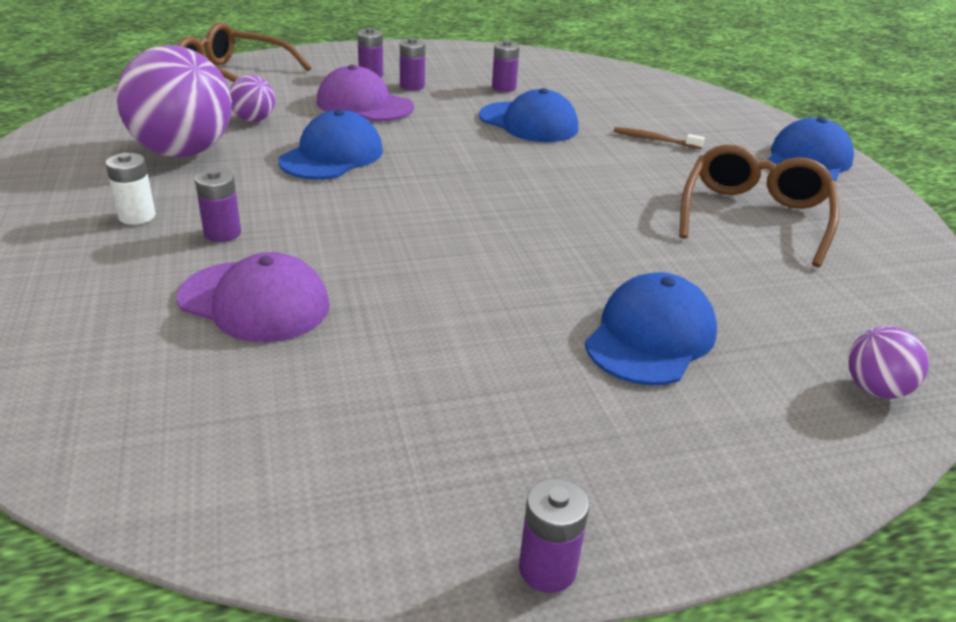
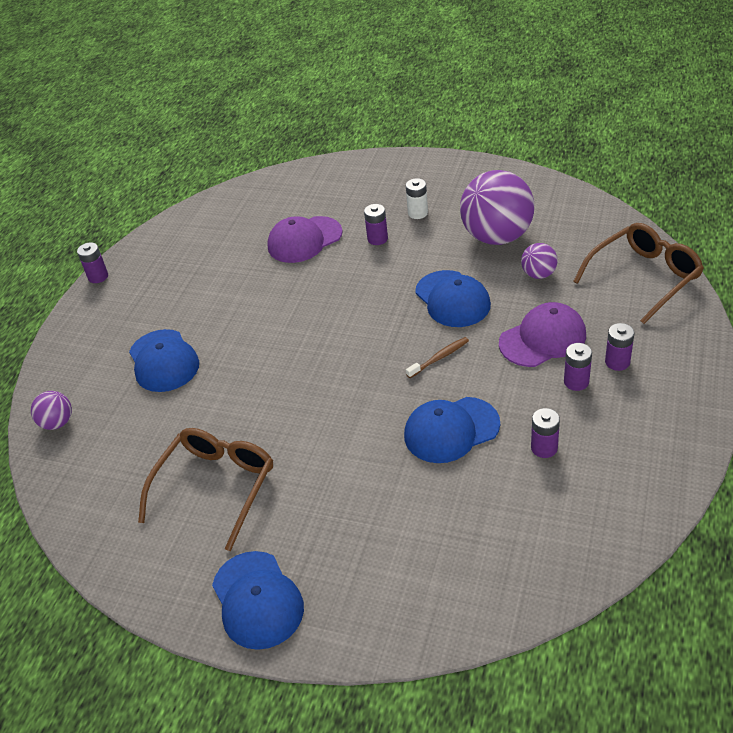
camera: 130 degrees right, 10 degrees up
(655, 140) = (367, 503): brown toothbrush -> brown toothbrush (439, 358)
(754, 216) = (215, 487): brown glasses -> brown glasses turned 120 degrees counterclockwise

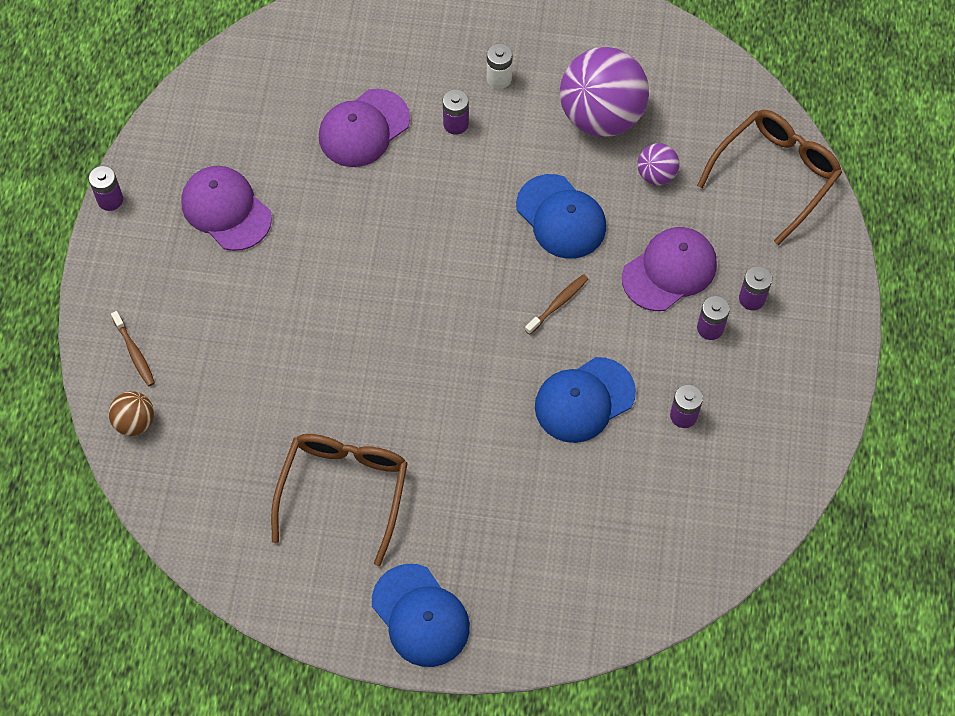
camera: 15 degrees left, 20 degrees up
(57, 423) = (135, 422): purple ball -> brown ball
(76, 374) = (134, 352): none -> brown toothbrush
(163, 361) = (236, 327): blue cap -> none
(182, 285) = (226, 210): none -> purple cap

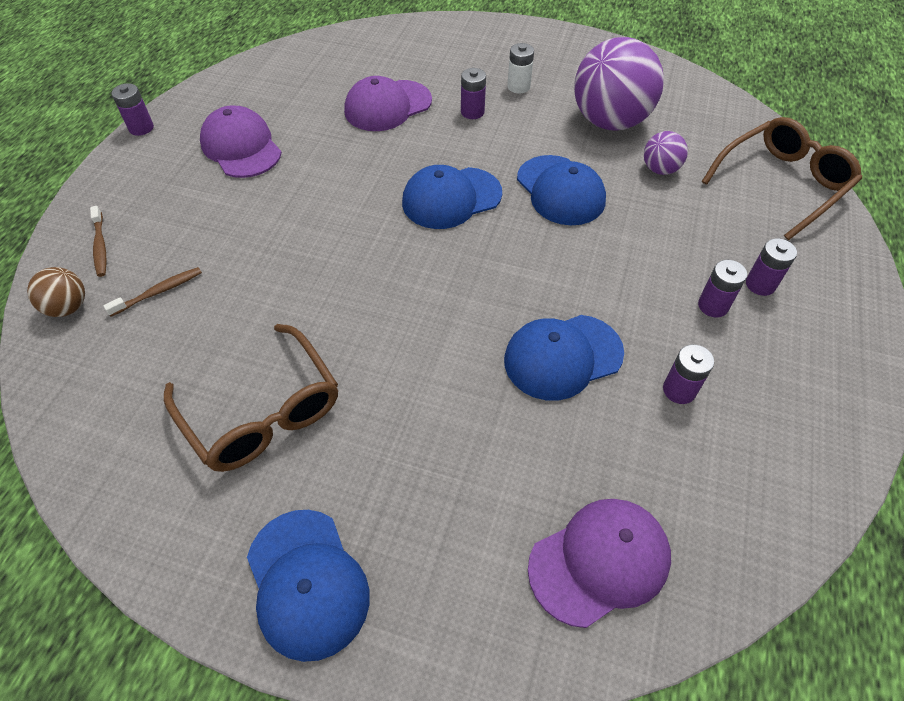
camera: 10 degrees right, 10 degrees down
(344, 491) = (262, 411): brown glasses -> brown glasses turned 120 degrees clockwise
(456, 243) = (451, 198): none -> blue cap
(557, 304) = (546, 262): brown toothbrush -> brown toothbrush (158, 292)
(669, 270) = (669, 248): purple cap -> purple cap (599, 561)

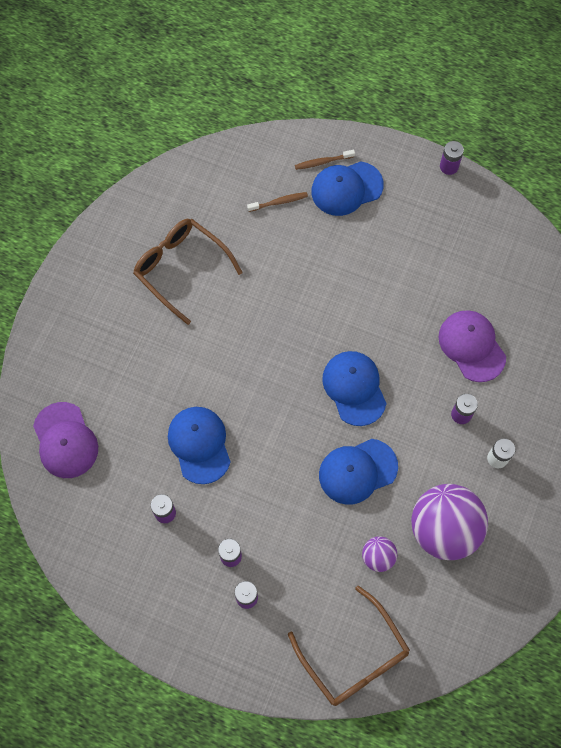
camera: 95 degrees right, 15 degrees up
(68, 307) = (271, 154): brown ball -> none
(158, 292) = (279, 202): brown toothbrush -> brown toothbrush turned 75 degrees counterclockwise
(241, 147) = (422, 238): purple cap -> none
(262, 411) = (181, 269): brown glasses -> brown glasses turned 75 degrees clockwise
(307, 583) = (78, 296): blue cap -> blue cap (346, 188)

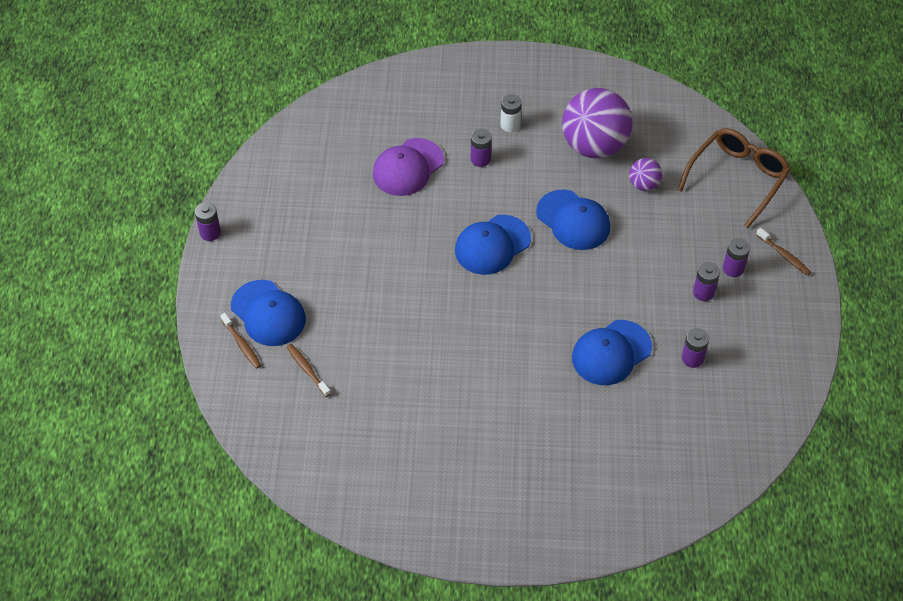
camera: 110 degrees left, 15 degrees down
(65, 440) = (667, 474): purple cap -> none
(181, 269) = (425, 436): brown glasses -> none
(244, 656) = (784, 255): none -> brown toothbrush

